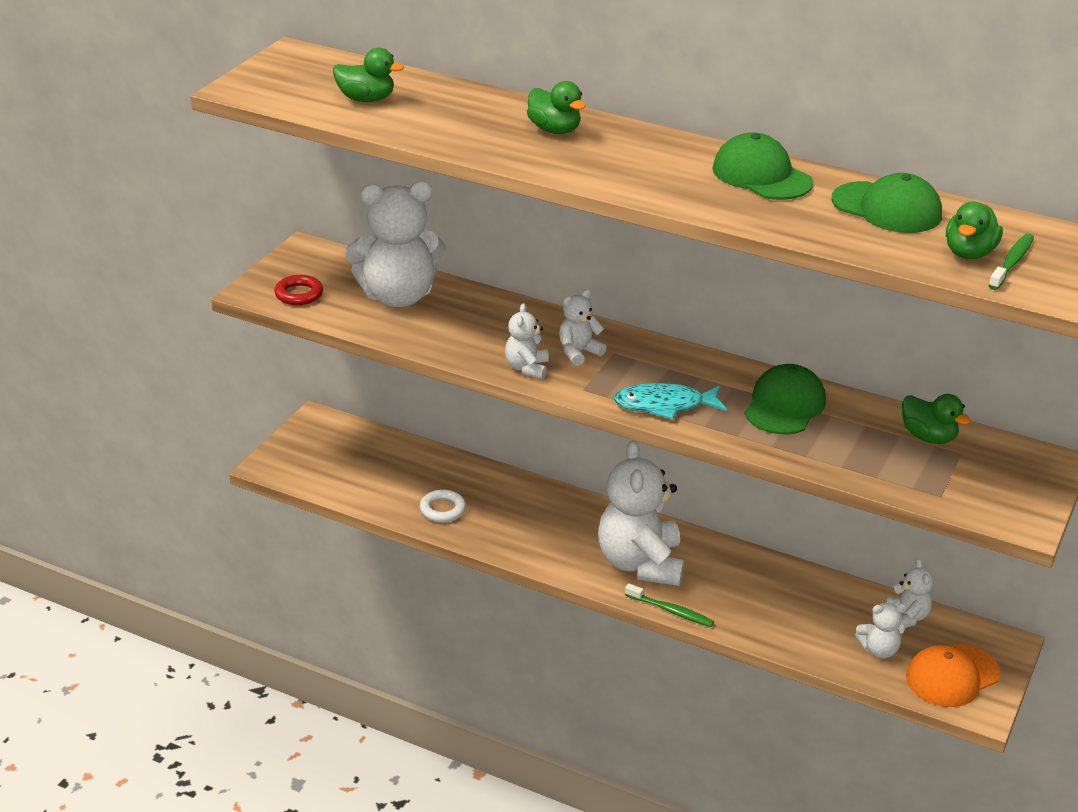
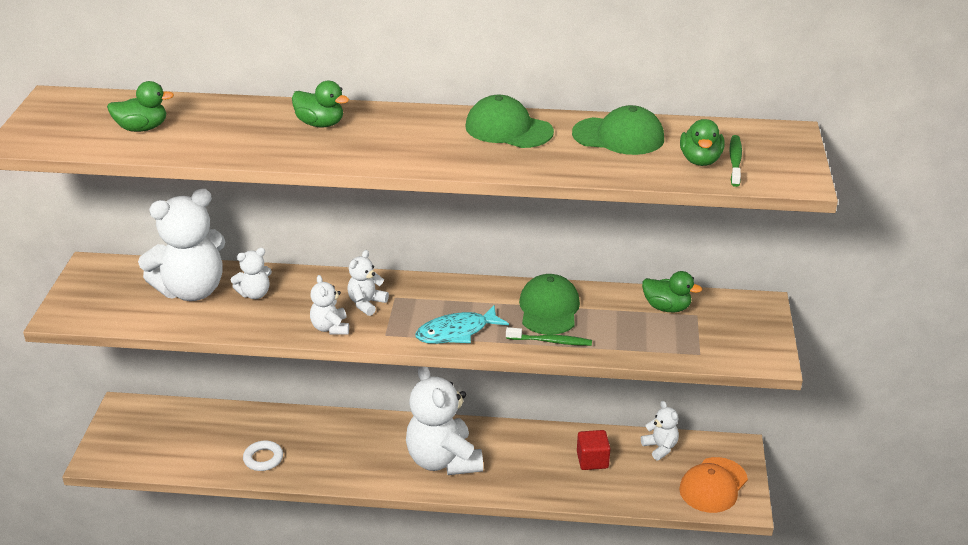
camera: 20 degrees left, 0 degrees up
(299, 294) = (102, 309): red ring -> none
(671, 611) = (484, 494): green toothbrush -> green toothbrush (551, 341)
(816, 609) = (592, 460): none -> red cube
(879, 650) = (652, 480): white teddy bear -> white teddy bear (254, 294)

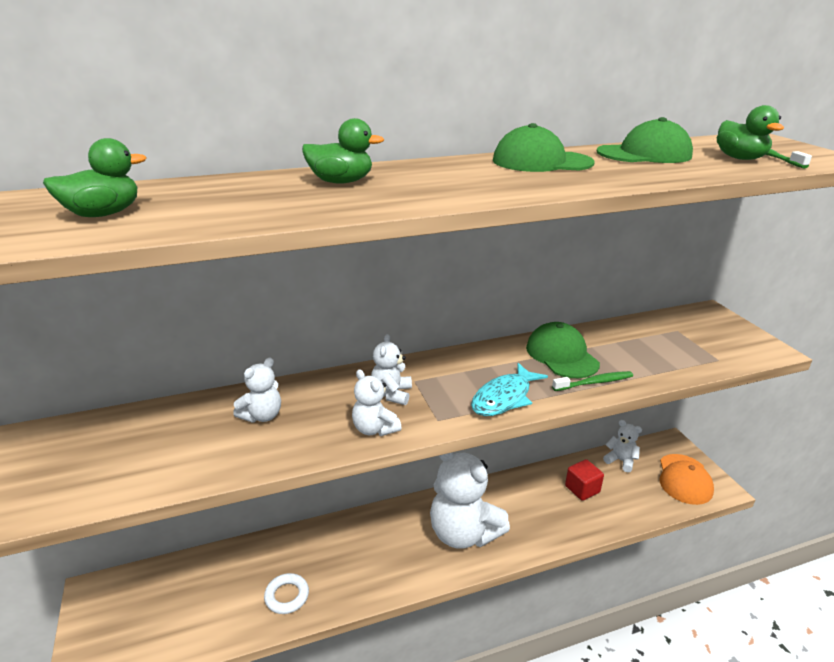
camera: 25 degrees left, 5 degrees down
(192, 290) = (182, 431): white teddy bear -> none
(667, 307) = (649, 330): green duck -> none

